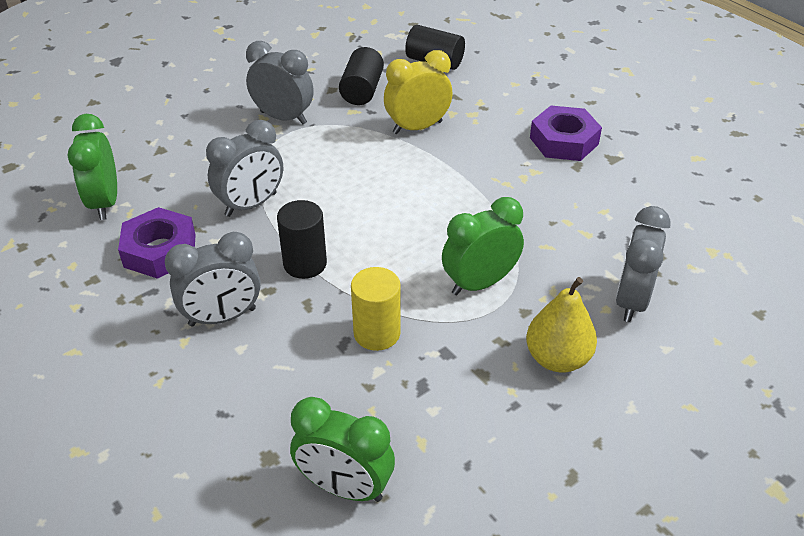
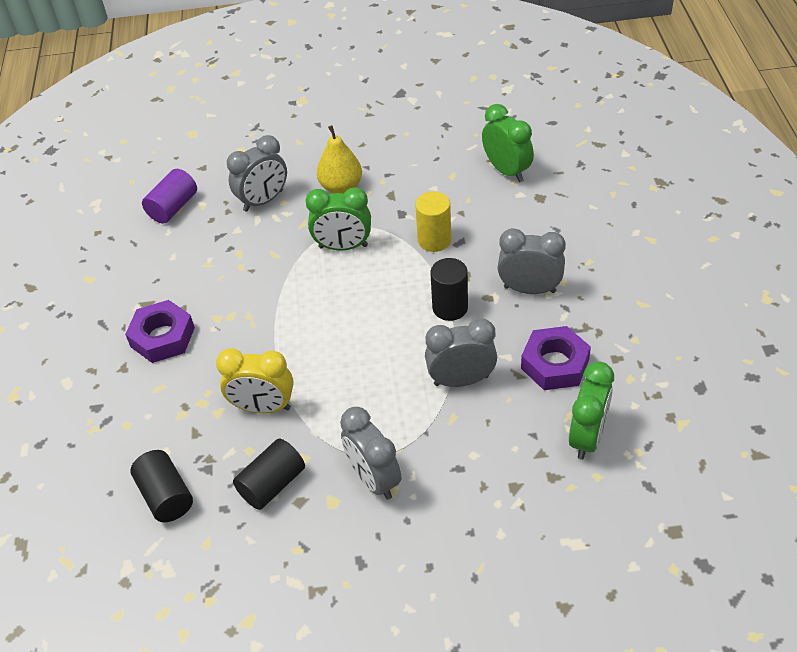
camera: 145 degrees left, 5 degrees up
(721, 252) = (173, 207): none -> purple cylinder

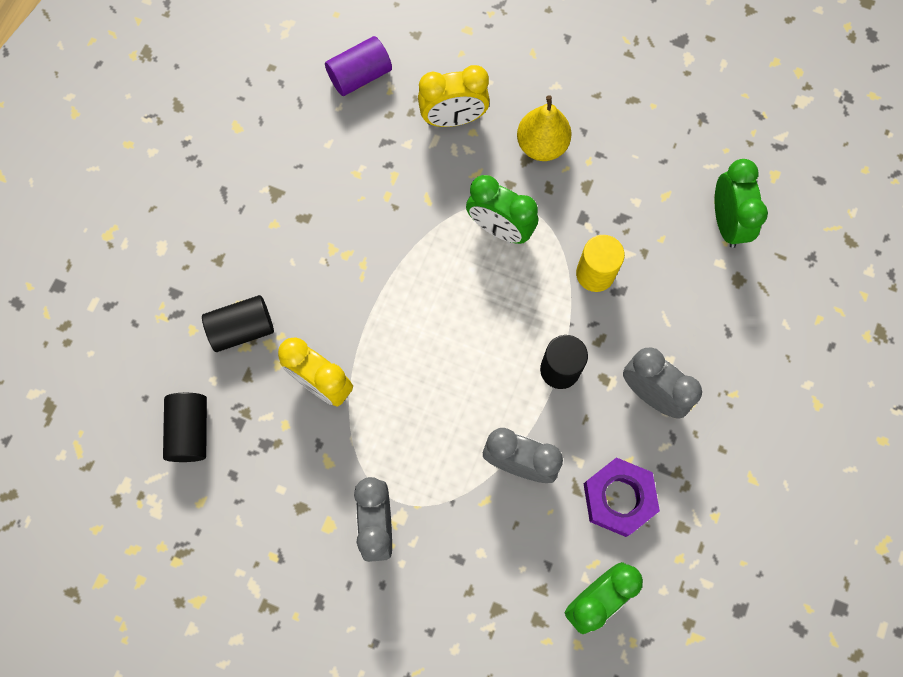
camera: 25 degrees right, 25 degrees up
(162, 337) = (271, 243): purple nut -> none
(263, 201) = (453, 118): grey clock -> yellow clock
(272, 484) = (286, 475): black cylinder -> black cylinder (242, 329)

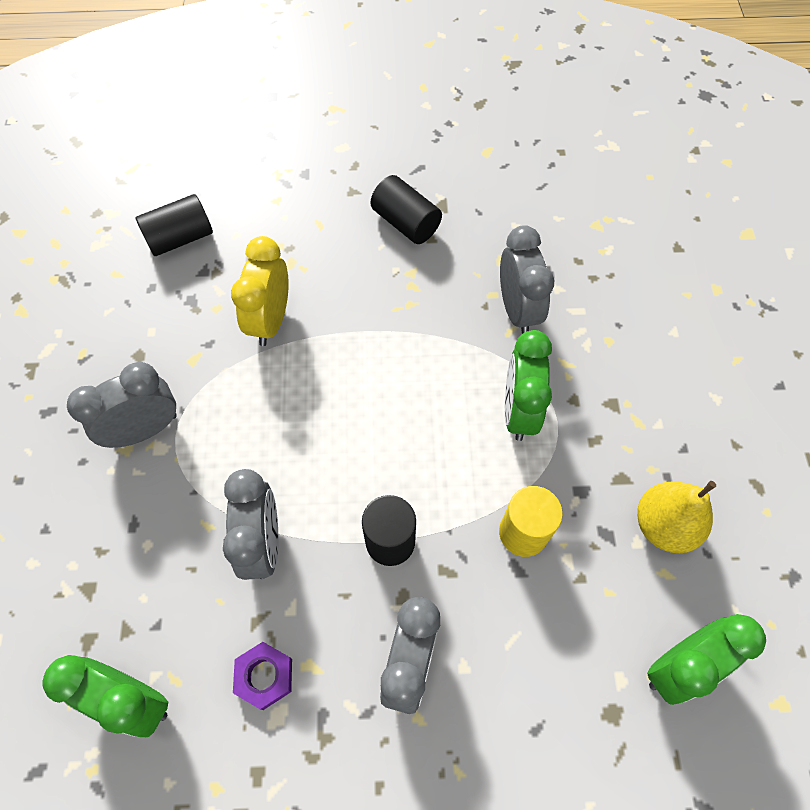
camera: 65 degrees right, 10 degrees down
(242, 329) = (295, 235): black cylinder -> black cylinder (406, 223)
(360, 75) = (601, 220): purple cylinder -> none
(411, 184) = (517, 310): none -> grey clock
(453, 118) = (612, 317): yellow clock -> none
(542, 145) = (639, 412): yellow pear -> yellow pear (664, 525)
(619, 498) = (264, 676): purple nut -> purple nut, size x0.63

